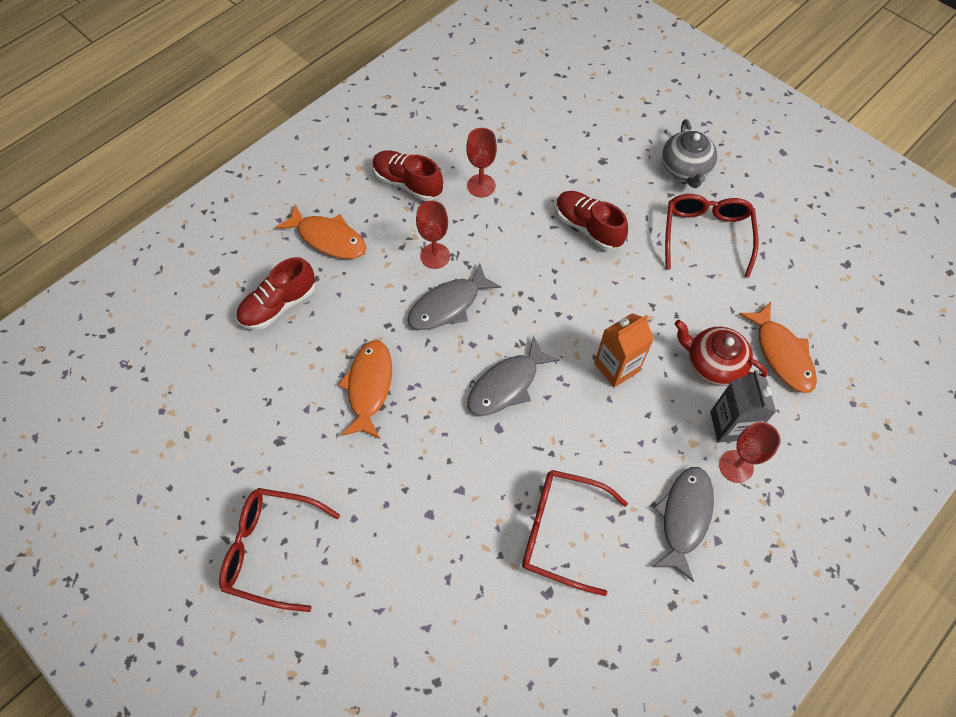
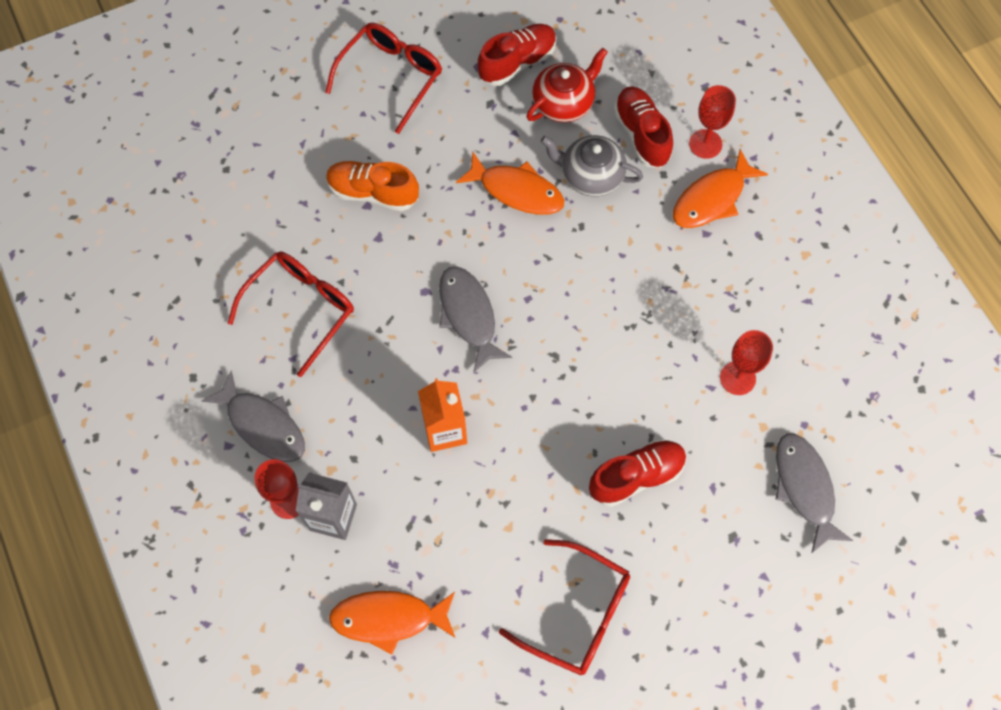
camera: 110 degrees right, 5 degrees up
(408, 183) = (766, 299): red shoe -> red shoe (517, 62)
(413, 514) = (373, 193): none -> orange shoe
(435, 256) = (652, 297): red goblet -> red goblet (705, 144)
(448, 305) = (584, 290): grey fish -> grey fish (804, 488)
(685, 168) = (689, 639): grey teapot -> grey teapot (591, 176)
(713, 363) = (408, 535): red teapot -> red teapot (564, 103)

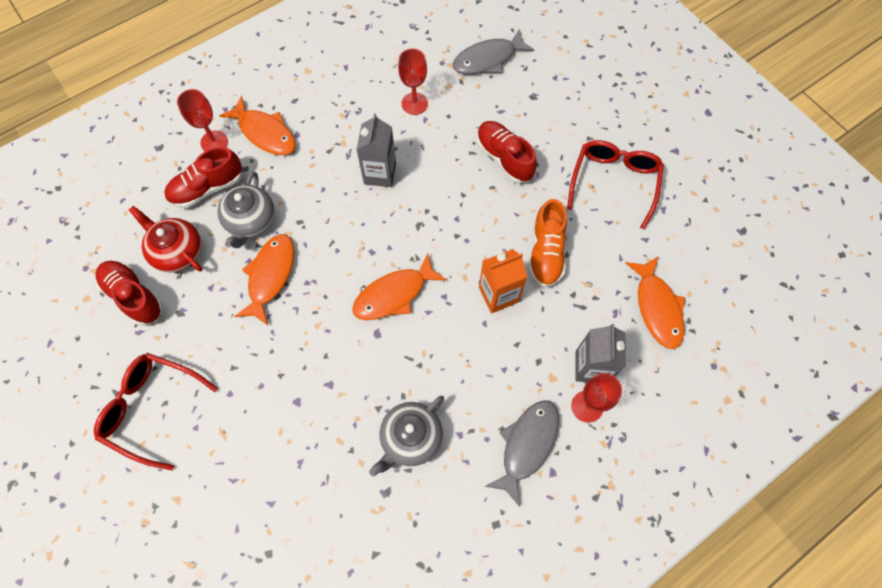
camera: 100 degrees left, 0 degrees up
(301, 309) = (410, 438): red glasses -> grey teapot
(373, 193) = (283, 399): orange shoe -> orange shoe (546, 252)
(468, 315) = (394, 294): grey fish -> orange fish
(634, 321) = (380, 173): none -> grey carton

